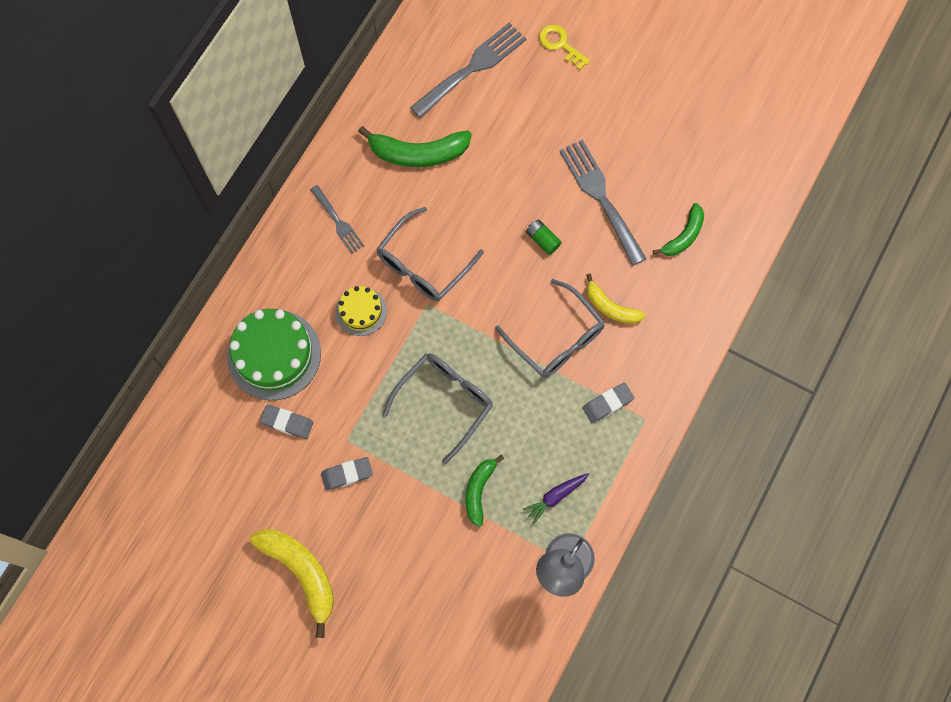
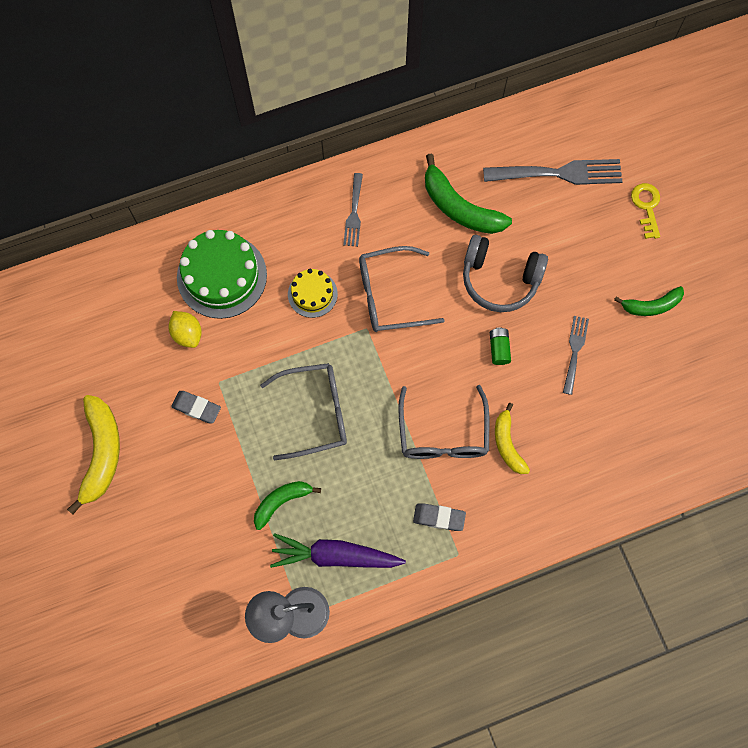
camera: 40 degrees right, 0 degrees up
(287, 423) = (187, 334): grey eraser -> yellow lemon
(497, 186) = (499, 279): none -> grey headphones
(555, 496) = (335, 555): purple carrot -> purple carrot, size x1.77
(600, 197) = (575, 351): grey fork -> grey fork, size x0.57
(684, 236) = (617, 435): green banana -> green banana (651, 306)

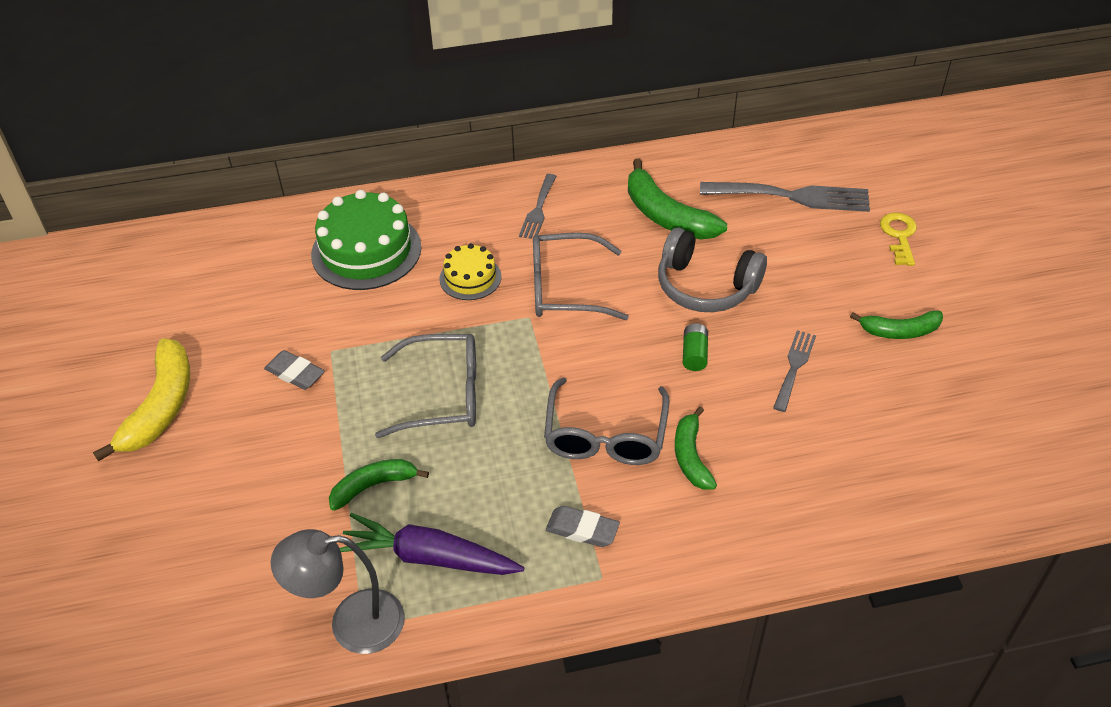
camera: 10 degrees right, 25 degrees down
(187, 334) = (308, 300): yellow lemon -> none
(507, 444) = (690, 456): yellow banana -> green banana

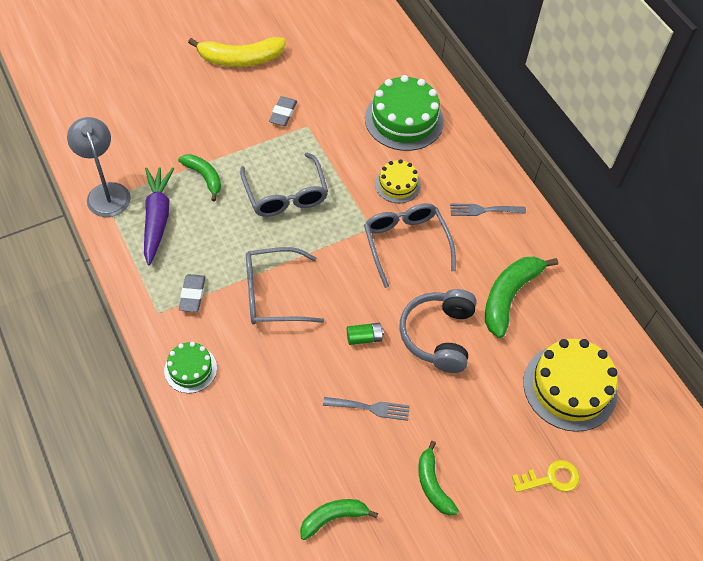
camera: 70 degrees right, 10 degrees up
(690, 456) = (267, 349): green banana -> green banana (333, 517)
(705, 549) = (190, 369): none -> green cake
(792, 196) = (570, 387): grey fork -> yellow cake

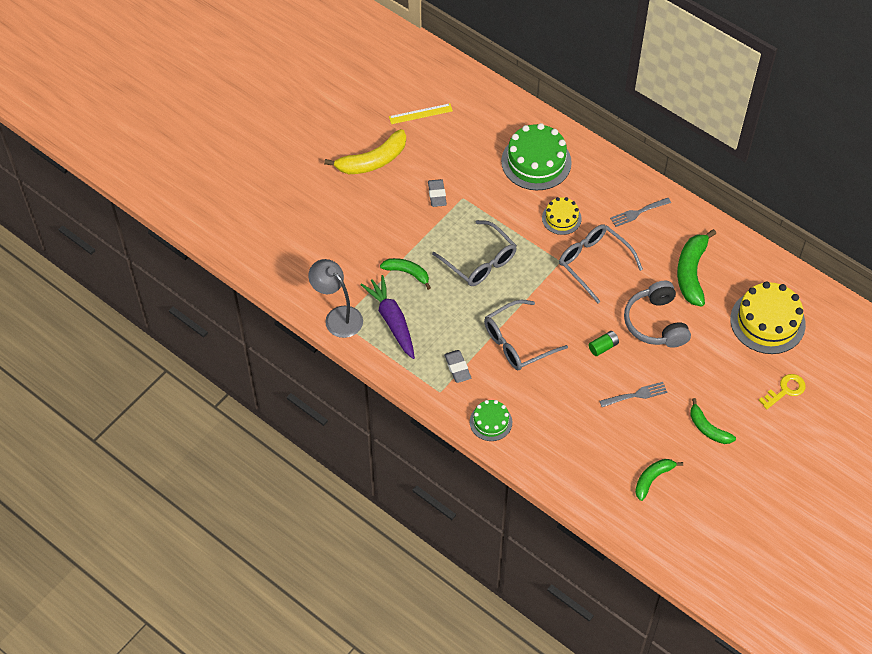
camera: 20 degrees left, 0 degrees up
(315, 34) = (420, 114): none -> yellow ruler

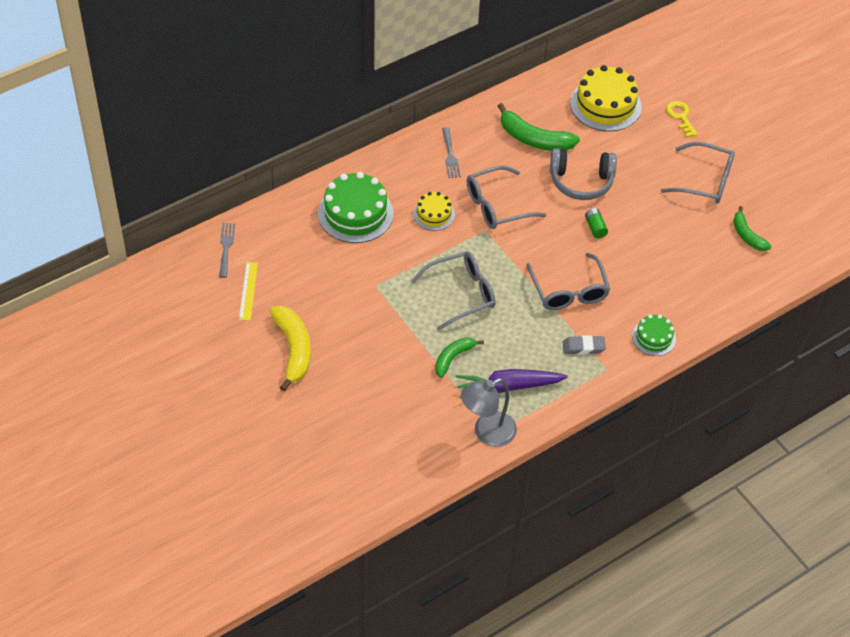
camera: 75 degrees left, 5 degrees down
(437, 195) = (363, 306): grey eraser -> none
(636, 395) = (655, 220): grey fork -> grey fork (226, 247)
(708, 428) = (705, 181): green banana -> grey glasses

